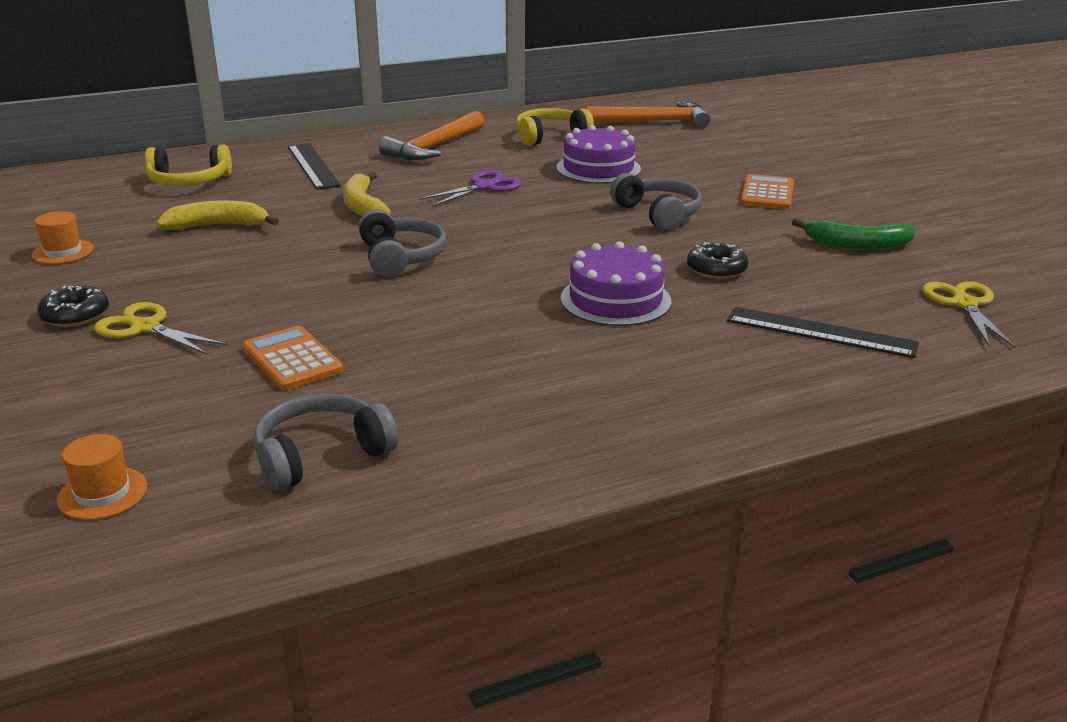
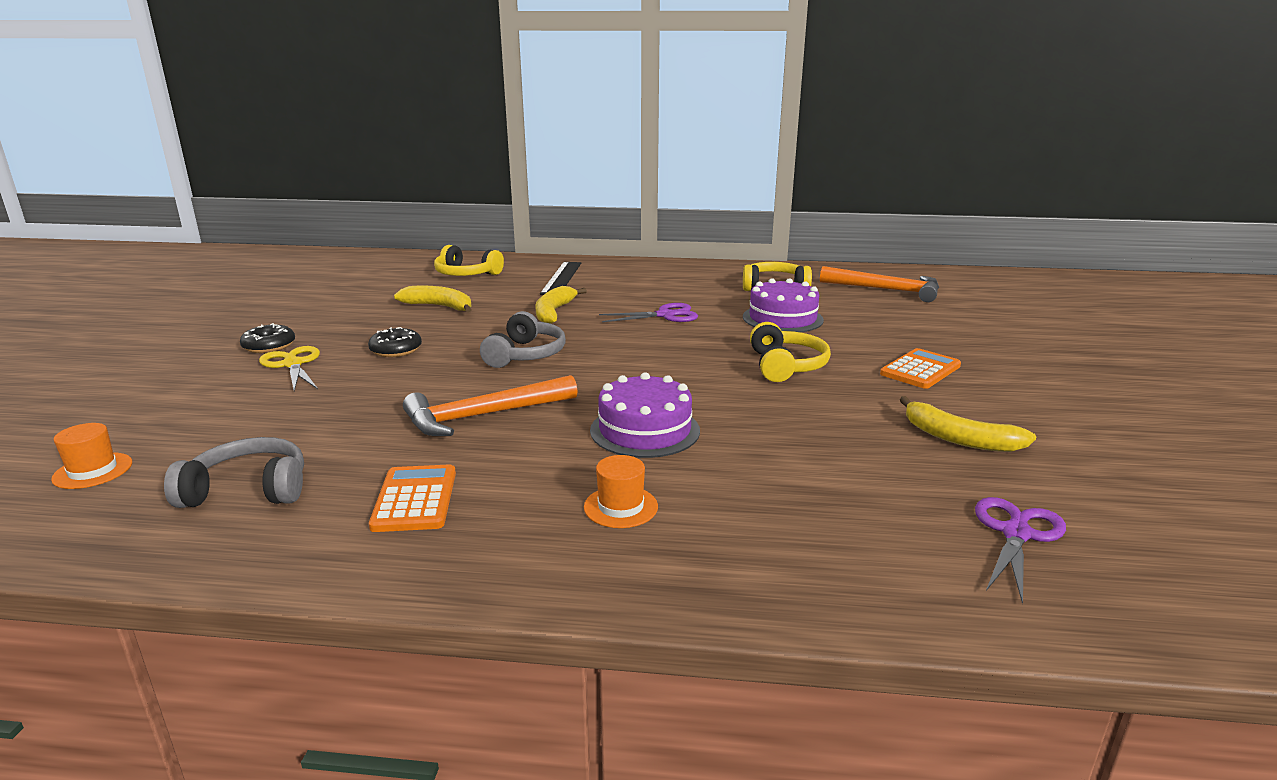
camera: 30 degrees right, 5 degrees down
(62, 252) = (326, 304): orange hat -> orange hat (620, 507)
(292, 360) = (341, 411): orange calculator -> orange calculator (415, 499)
(434, 147) = (668, 279): orange hammer -> orange hammer (483, 415)
(658, 214) = (786, 366): grey headphones -> yellow headphones
(716, 269) = (776, 427): black donut -> black donut (396, 350)
(821, 332) = (804, 515): black ruler -> none
(856, 245) = (958, 438): green banana -> yellow banana
(964, 304) = (1016, 534): yellow scissors -> purple scissors

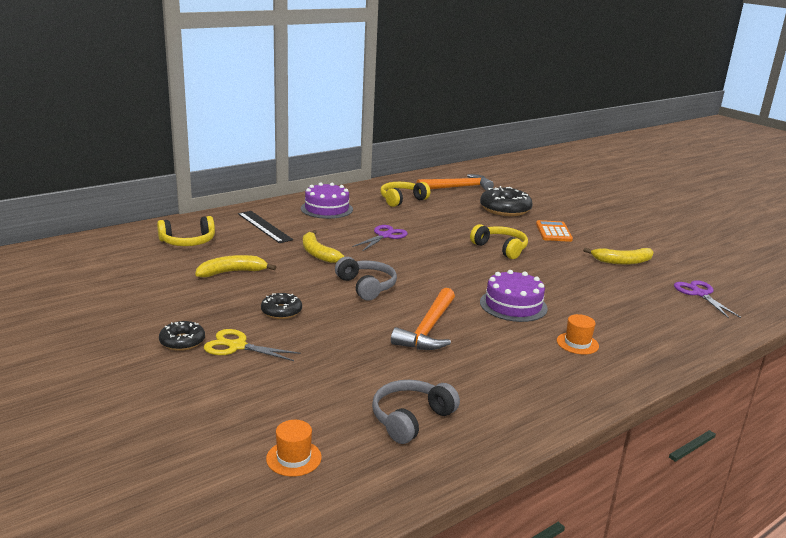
camera: 45 degrees left, 0 degrees up
(415, 499) = (496, 381): orange calculator -> none
(782, 318) = (445, 220): purple cake -> purple cake (326, 209)
(902, 327) = (505, 209): none -> black donut

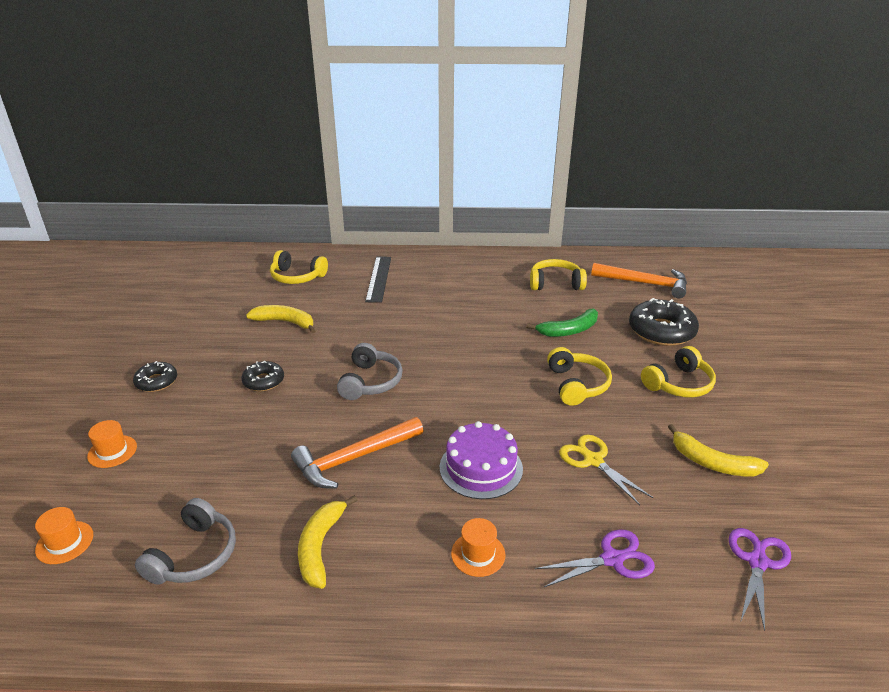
camera: 40 degrees right, 10 degrees up
(227, 395) = (112, 451): none -> orange hat
(237, 346) = (184, 404): yellow scissors -> yellow scissors (593, 460)
(317, 253) = (382, 325): yellow banana -> yellow banana (320, 546)
(326, 209) = (463, 273): purple cake -> none
(385, 236) = (473, 325): purple scissors -> purple scissors (612, 559)
(410, 418) = (194, 555): grey headphones -> grey headphones turned 120 degrees clockwise
(451, 223) = (569, 330): none -> green banana
(553, 232) = (679, 384): orange calculator -> yellow headphones

